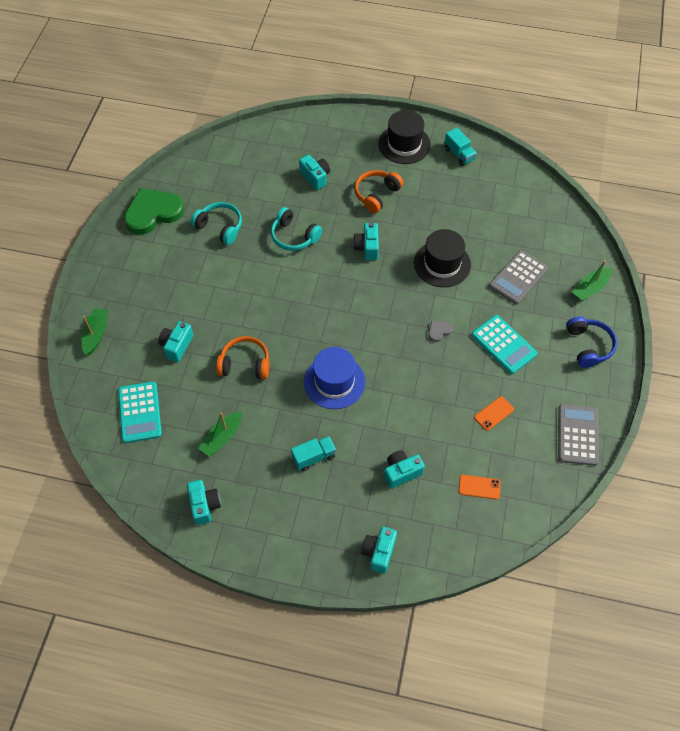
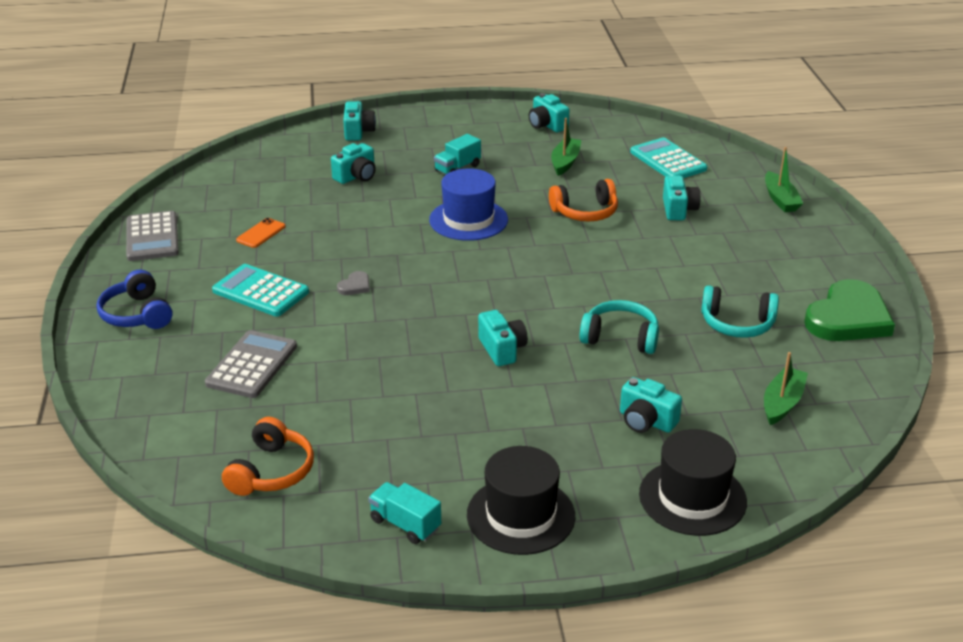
camera: 160 degrees right, 25 degrees down
(376, 194) = (527, 420): orange headphones -> orange headphones (271, 471)
(442, 264) = (377, 355): black hat -> black hat (692, 497)
(479, 487) = (266, 183): orange phone -> none
(590, 288) = (133, 377): green boat -> green boat (782, 403)

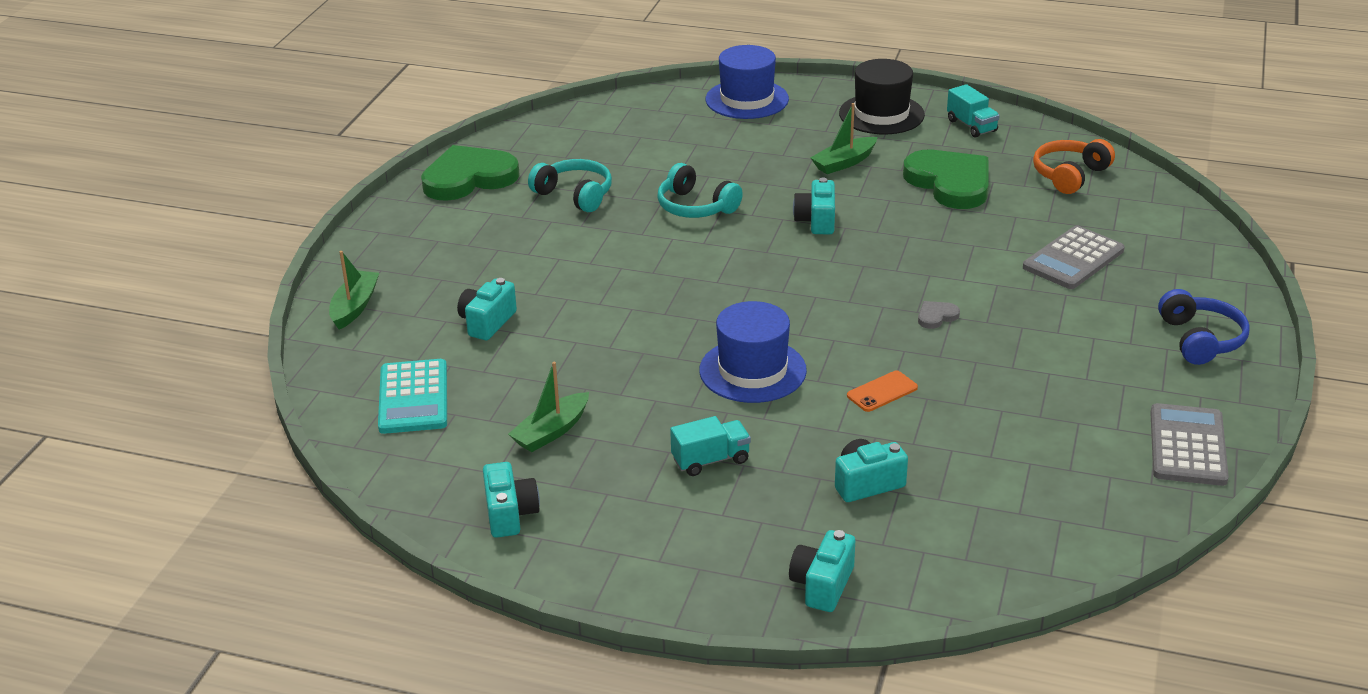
camera: 155 degrees left, 0 degrees up
(261, 233) = (1034, 416): orange phone -> orange phone (882, 392)
(261, 291) = (1049, 335): turquoise calculator -> none
(396, 427) = (950, 183): none -> green heart
(585, 212) = (600, 346): orange headphones -> none
(646, 421) = (735, 146): turquoise camera -> none
(692, 497) = (747, 99): black hat -> blue hat
(782, 403) = (612, 134): green boat -> green boat (844, 163)

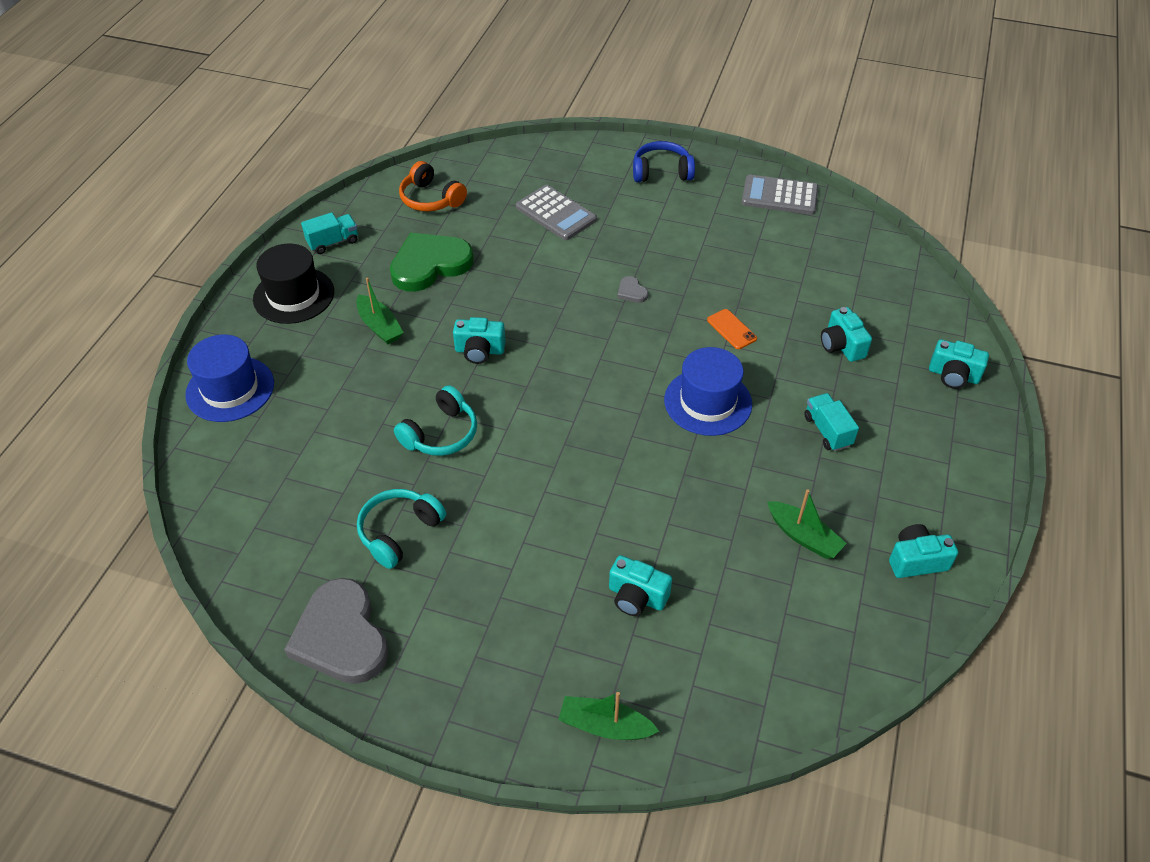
camera: 90 degrees left, 15 degrees up
(413, 398) = (764, 650): turquoise calculator -> none
(468, 178) = (341, 636): green heart -> grey heart

